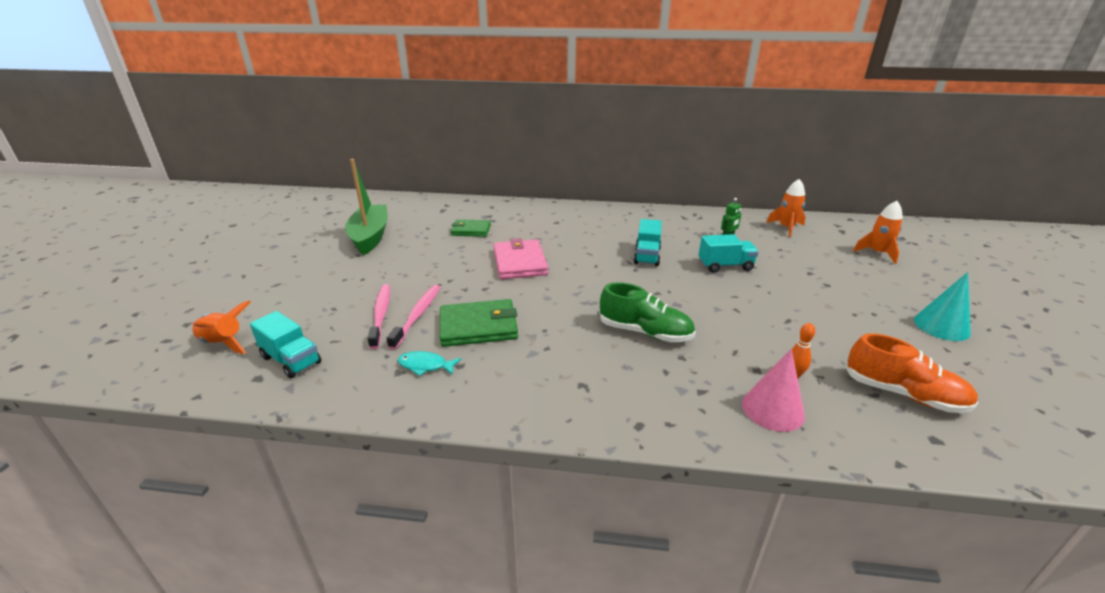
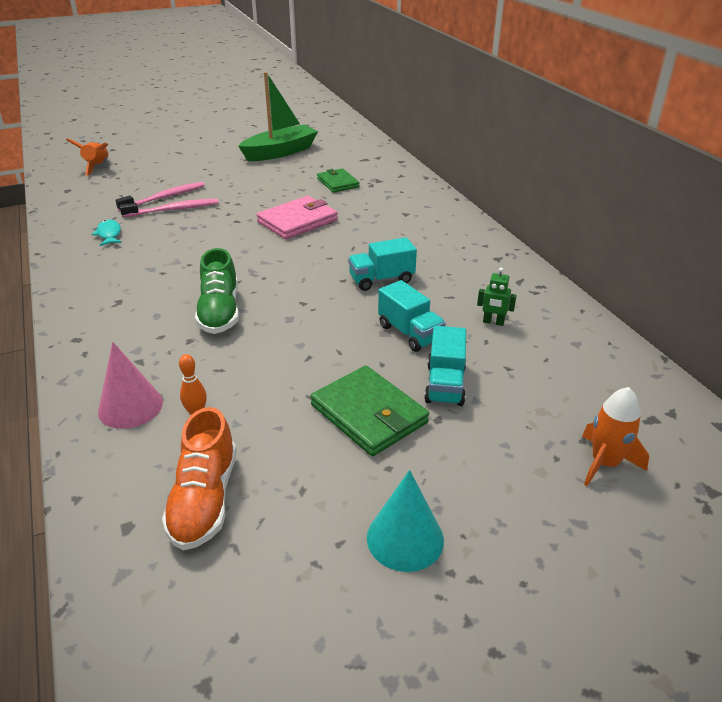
camera: 60 degrees right, 5 degrees up
(291, 360) = (91, 191): turquoise truck -> turquoise truck (445, 384)
(478, 326) = (174, 236): green wallet -> green wallet (369, 414)
(786, 228) = (591, 364): orange rocket -> none

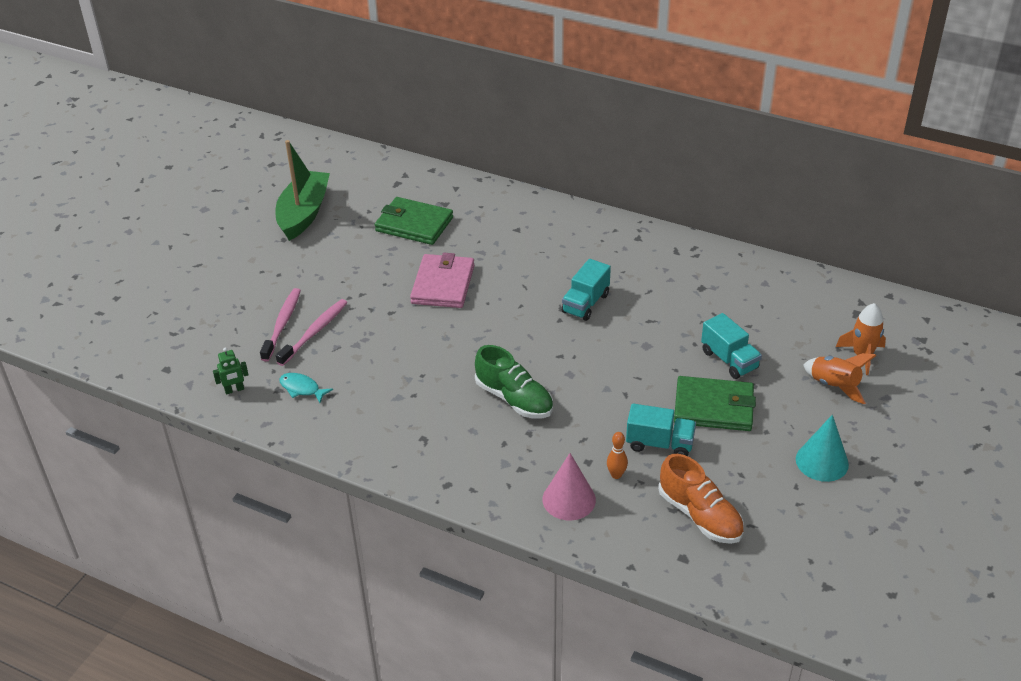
camera: 40 degrees left, 5 degrees up
(97, 167) = (144, 327): orange rocket -> orange rocket (834, 386)
(337, 183) = (414, 224): green wallet -> green wallet, size x1.53
(410, 333) = (662, 336): turquoise truck -> turquoise truck (659, 444)
(493, 322) = (701, 296): green robot -> green robot (234, 390)

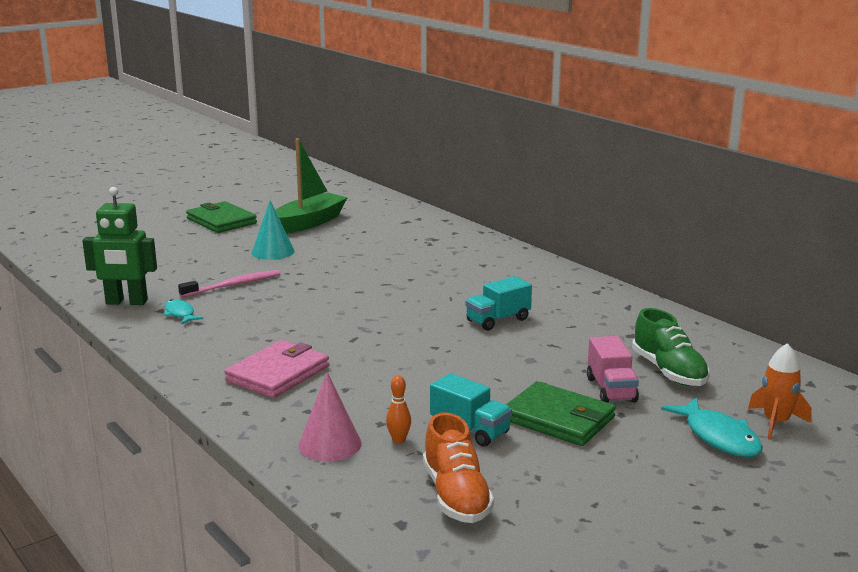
camera: 25 degrees right, 20 degrees down
(234, 390) = (126, 302): green robot -> green robot, size x2.13
(282, 324) = (213, 276): pink toothbrush -> none
(414, 224) = (393, 245): green wallet -> green wallet (221, 221)
(443, 284) = (377, 282): pink wallet -> pink wallet (278, 373)
(514, 399) = (357, 364): green shoe -> green shoe (669, 371)
(729, 360) = (611, 390): turquoise truck -> pink truck
(822, 461) = (646, 492): turquoise cone -> turquoise cone (273, 252)
(834, 386) = (719, 437): orange rocket -> turquoise fish

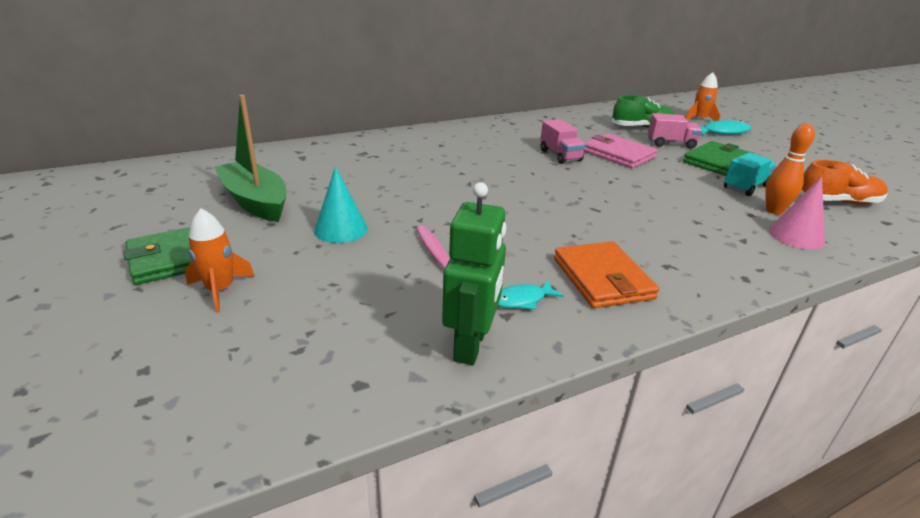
camera: 80 degrees left, 10 degrees up
(184, 236) = (220, 290): none -> orange rocket
(215, 341) = (602, 278): none -> orange wallet
(278, 373) = (676, 248): pink wallet -> pink wallet (618, 154)
(398, 440) = (774, 211): orange bowling pin -> orange bowling pin, size x1.67
(498, 320) = (560, 155): turquoise truck -> pink truck

